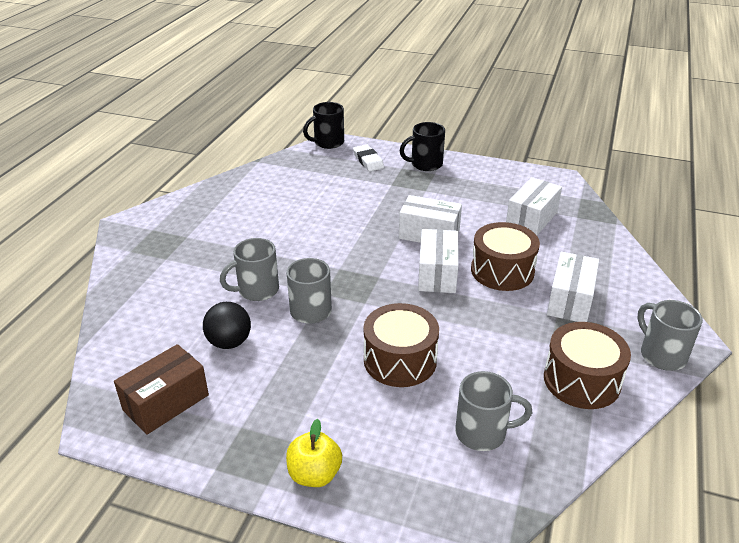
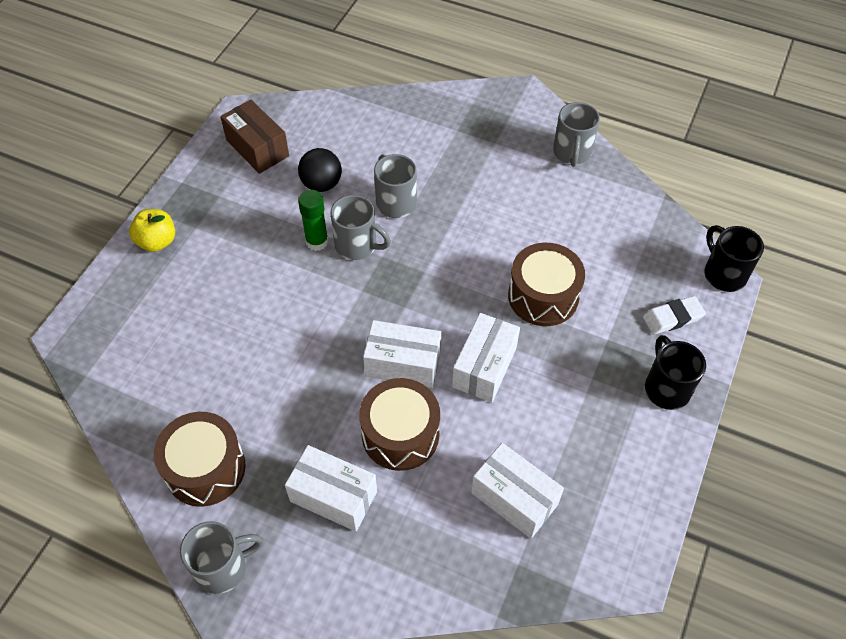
camera: 95 degrees right, 20 degrees up
(308, 337) = (317, 241): none -> green glue stick
(400, 360) = (270, 312): brown drum -> brown drum (543, 296)
(482, 433) = (164, 364): grey mug -> grey mug (572, 153)

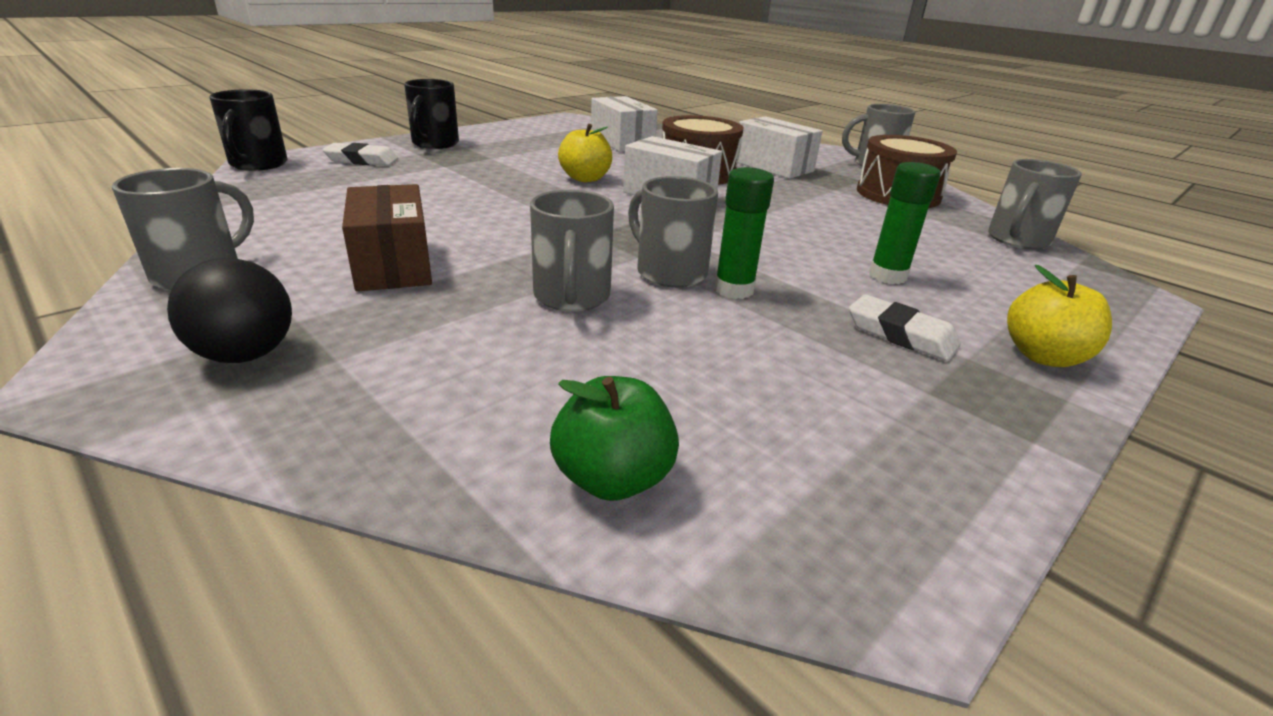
camera: 160 degrees left, 25 degrees down
(120, 399) = (1017, 240): none -> grey mug
(226, 233) = (901, 335): none -> white eraser
(228, 295) = (887, 276): none -> green glue stick
(257, 148) = (835, 460): brown box -> brown box (393, 264)
(321, 184) = (694, 352): black ball -> black ball (246, 355)
(328, 118) = (613, 478): none -> green apple
(484, 367) = (585, 178): white box -> yellow apple
(543, 296) = (469, 193): brown drum -> none

